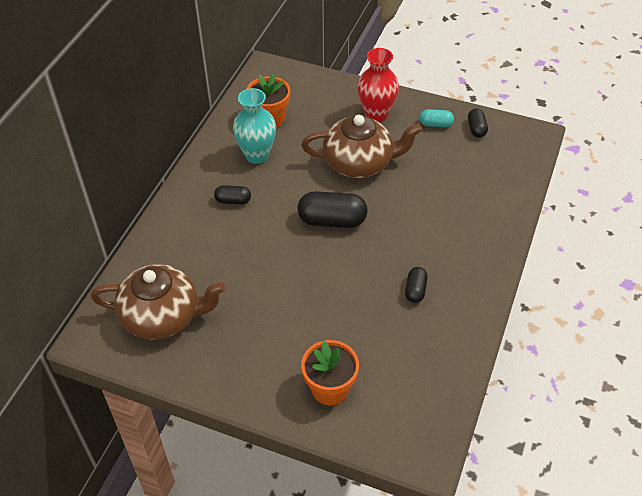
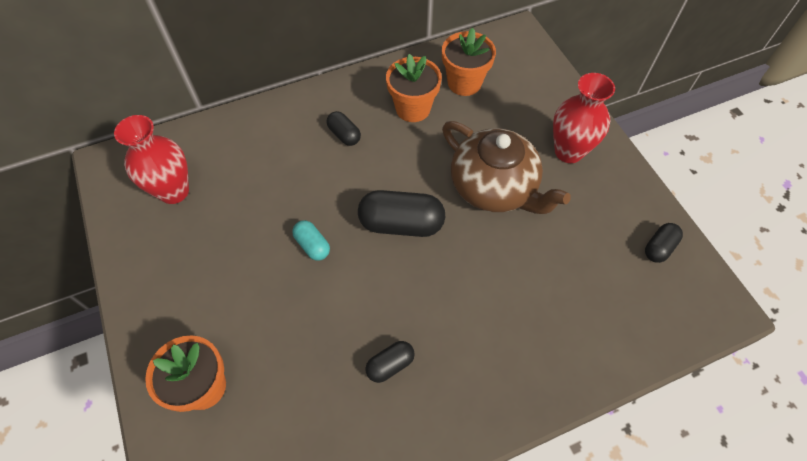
camera: 45 degrees right, 10 degrees up
(163, 316) = (174, 191): brown teapot -> red vase
(257, 155) = (413, 108): turquoise vase -> orange flower pot
(332, 220) = (401, 224): black capsule -> black capsule turned 45 degrees counterclockwise
(435, 124) = (619, 208): turquoise capsule -> turquoise capsule (312, 245)

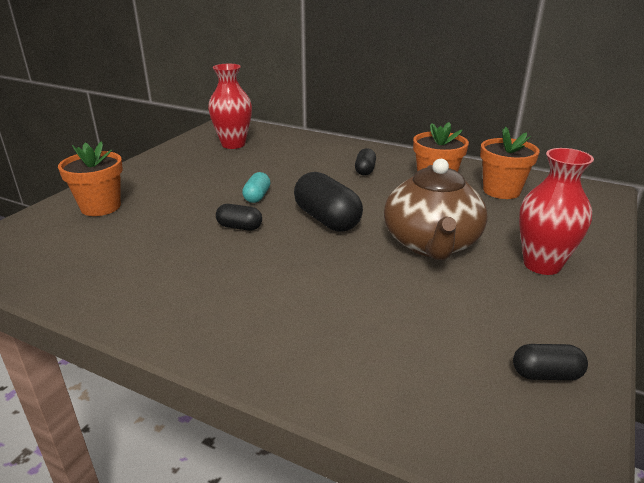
camera: 50 degrees right, 30 degrees down
(390, 365) = (193, 267): black capsule -> black capsule (239, 227)

